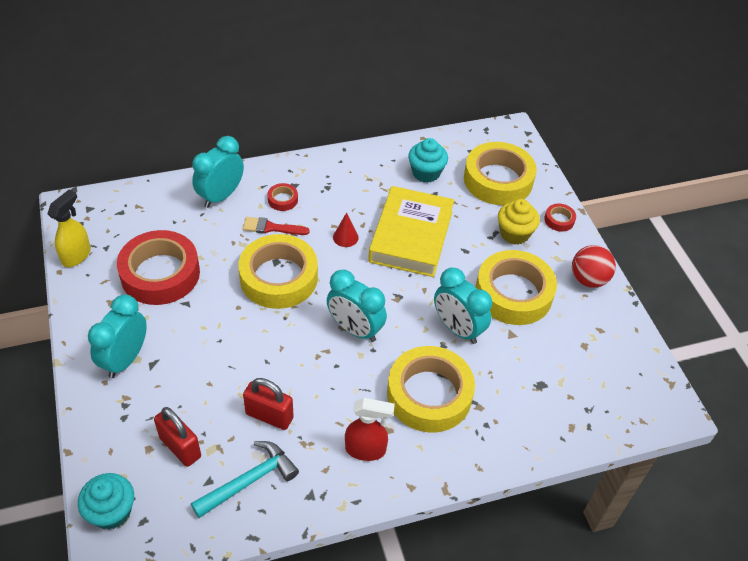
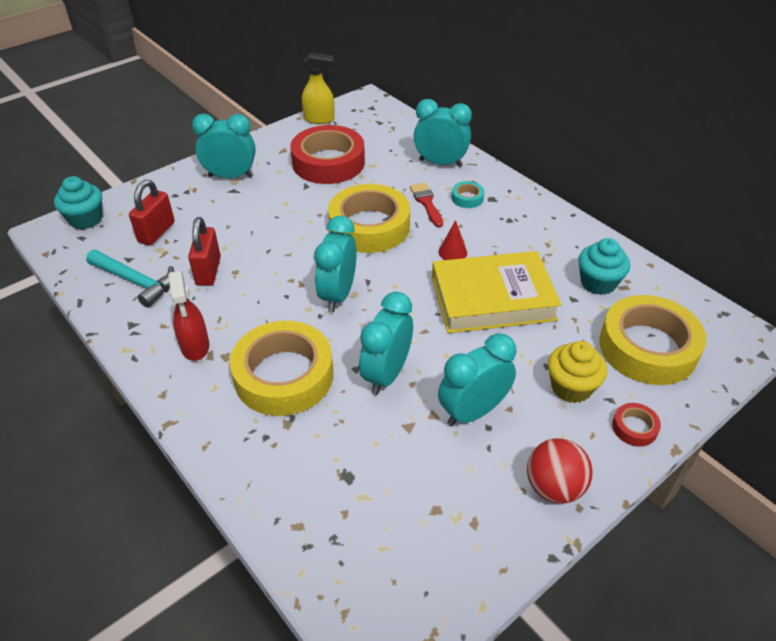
camera: 70 degrees right, 5 degrees down
(283, 200) = (467, 198): red tape -> turquoise tape
(513, 293) = (473, 411): yellow tape -> turquoise clock

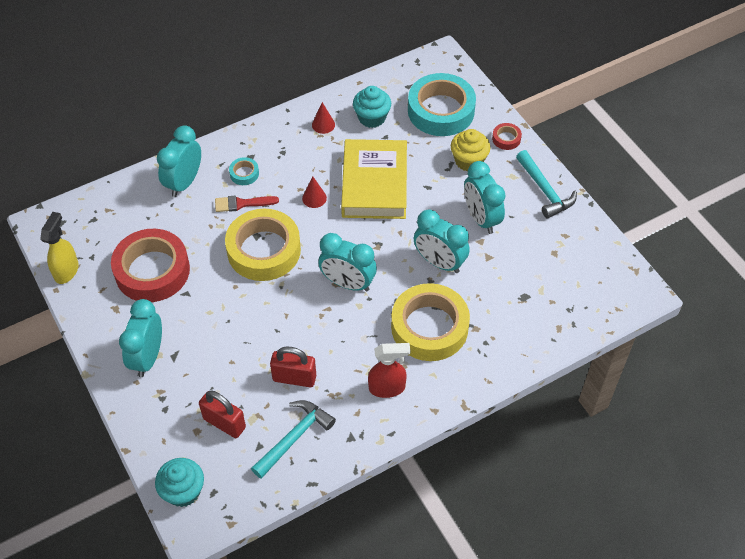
camera: 80 degrees left, 10 degrees up
(554, 487) = (545, 190): red ball -> turquoise hammer
(565, 244) = (323, 124): none -> red cone
(647, 347) = (441, 111): yellow tape -> turquoise tape

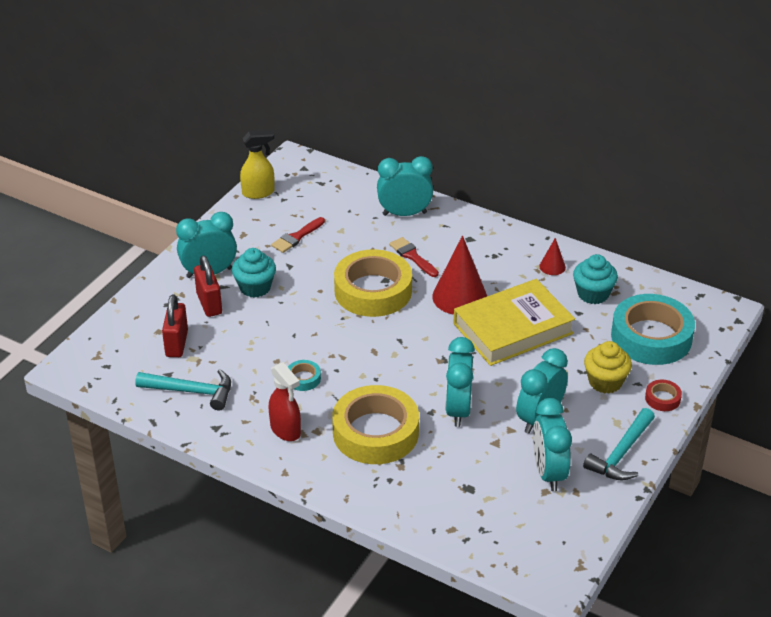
camera: 60 degrees right, 15 degrees down
(152, 271) = (296, 237): red tape -> red brush
(183, 491) = (96, 348): turquoise cupcake -> turquoise cupcake (255, 287)
(244, 174) = (447, 243): turquoise tape -> turquoise tape (303, 378)
(294, 378) = (252, 366): red padlock -> red padlock (209, 304)
(314, 198) = (459, 297): red cone -> red cone, size x2.05
(348, 283) = (381, 358): turquoise clock -> turquoise clock (548, 473)

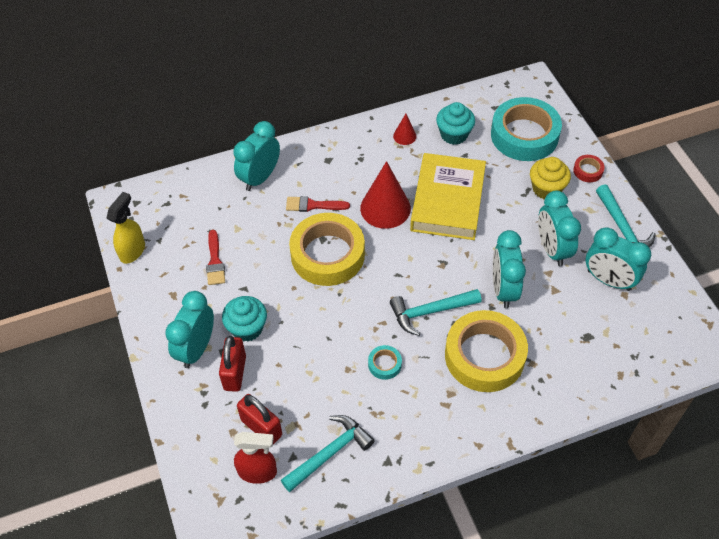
camera: 50 degrees left, 15 degrees up
(209, 304) = (235, 373): red padlock -> red padlock turned 75 degrees clockwise
(285, 430) = (432, 414): red spray bottle -> red spray bottle (258, 472)
(383, 378) = (430, 312): none -> turquoise hammer
(458, 410) = (503, 289): turquoise clock -> turquoise clock turned 45 degrees clockwise

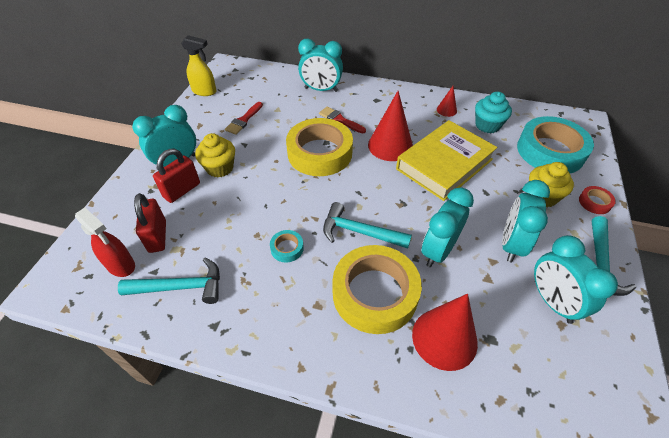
camera: 35 degrees right, 5 degrees down
(133, 251) = (204, 91): yellow spray bottle -> yellow spray bottle turned 45 degrees clockwise
(247, 328) = (220, 168): turquoise cupcake -> yellow cupcake
(260, 178) = (321, 89): turquoise clock -> turquoise clock turned 150 degrees counterclockwise
(557, 357) = (444, 338): none -> red cone

